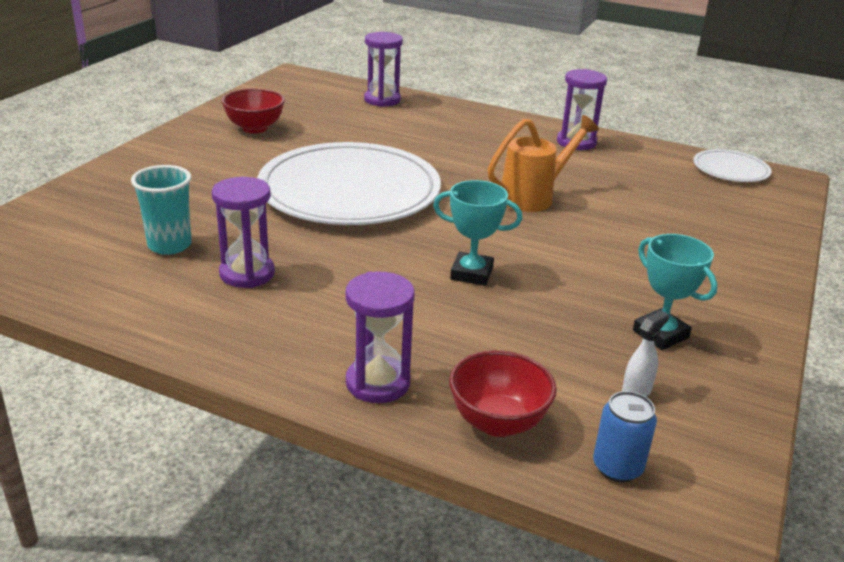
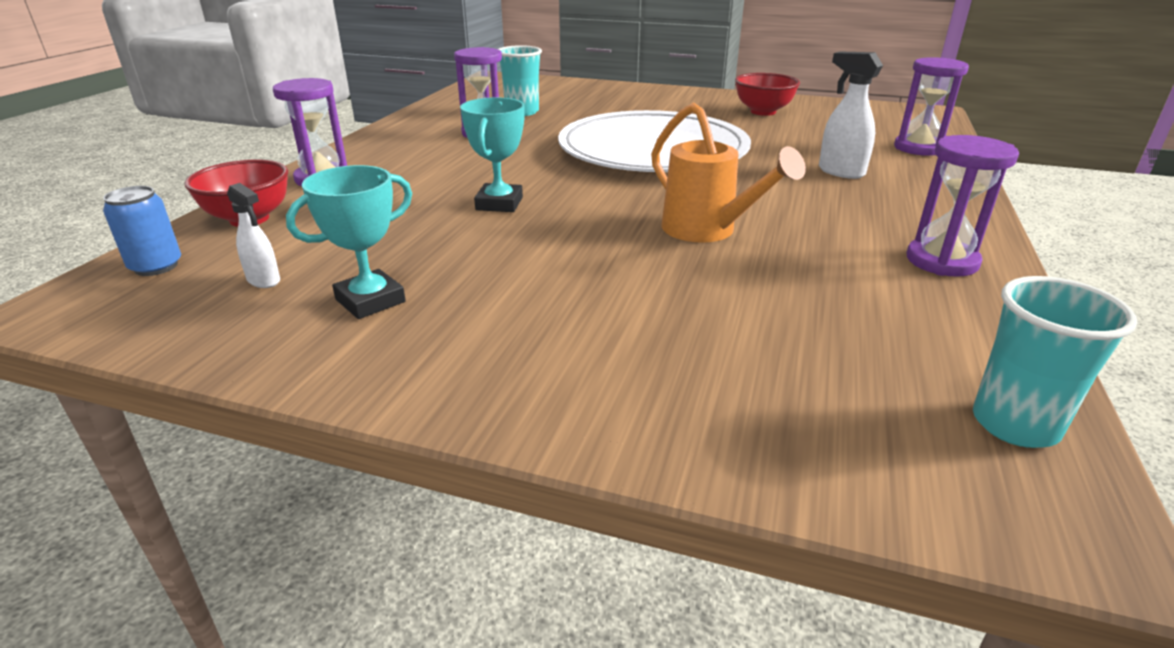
camera: 85 degrees right, 0 degrees up
(425, 134) = (840, 172): none -> white spray bottle
(730, 169) = (1015, 424): white plate -> turquoise cup

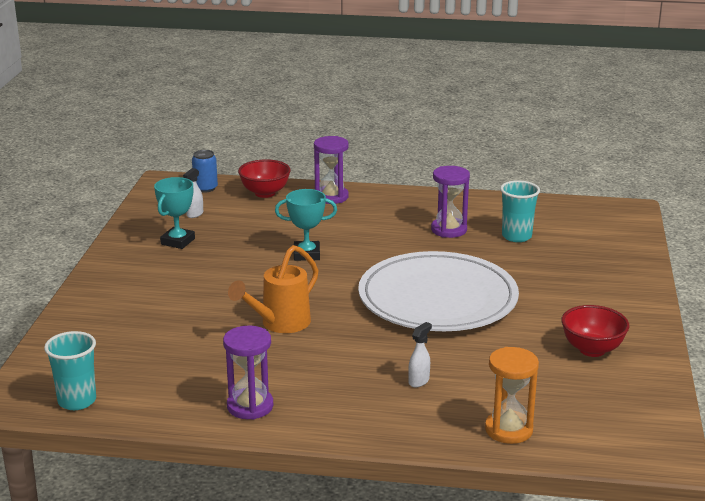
camera: 80 degrees right, 5 degrees down
(370, 301) = (178, 241): turquoise trophy -> turquoise trophy turned 75 degrees clockwise
(840, 172) = (419, 381): white spray bottle -> white spray bottle, size x0.63
(918, 148) = (508, 430): purple hourglass -> orange hourglass

